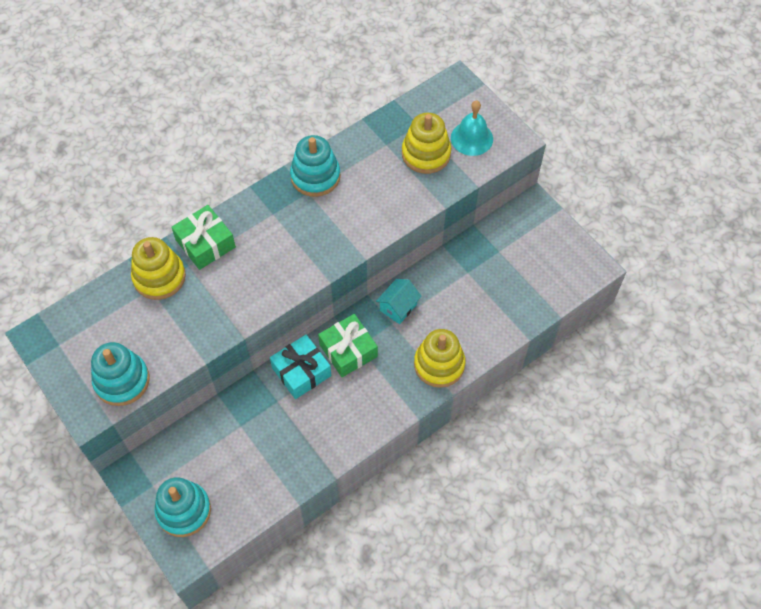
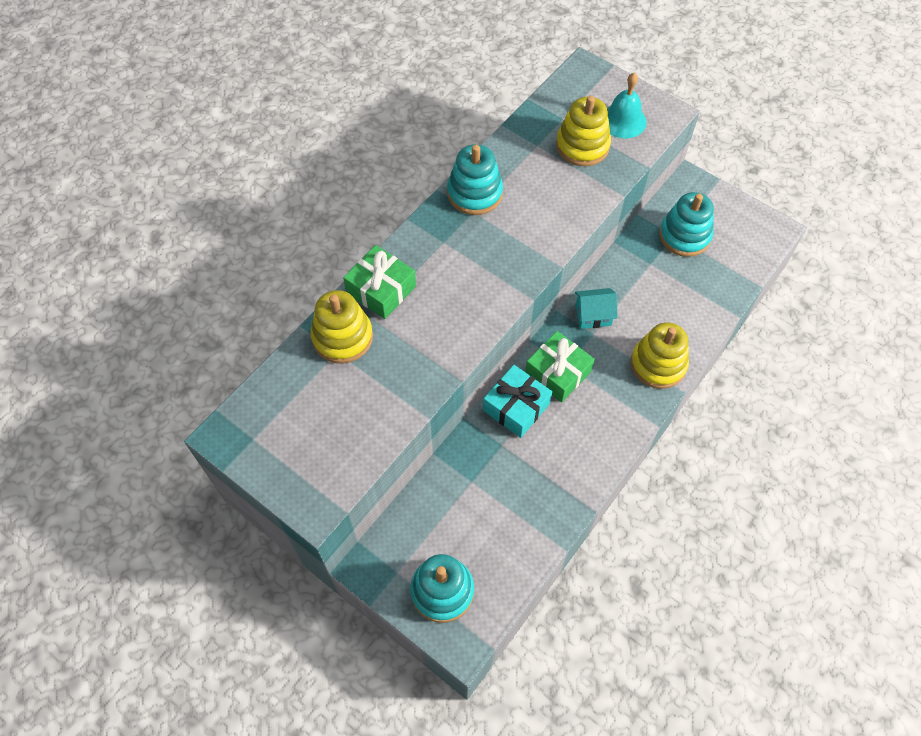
camera: 15 degrees left, 0 degrees up
(122, 380) = (341, 461): turquoise stacking toy -> turquoise stacking toy (684, 236)
(398, 307) = (593, 315): turquoise house -> turquoise house turned 60 degrees clockwise

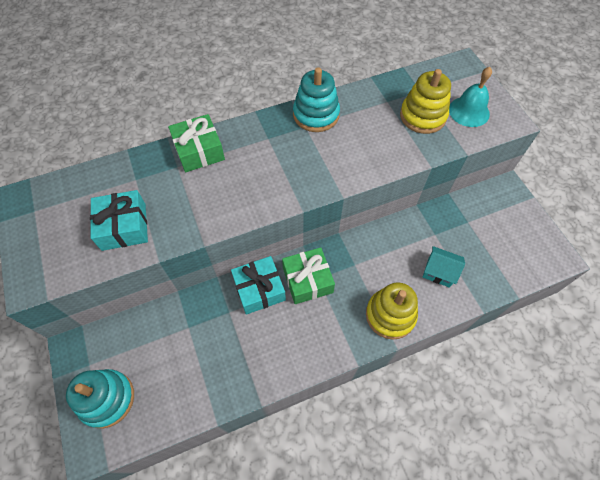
camera: 30 degrees right, 0 degrees up
(342, 337) = (147, 171): yellow stacking toy -> none
(366, 404) = (124, 227): none -> turquoise gift
(593, 315) = (363, 251): turquoise house -> turquoise house (439, 272)
(684, 236) = (476, 226): turquoise stacking toy -> none

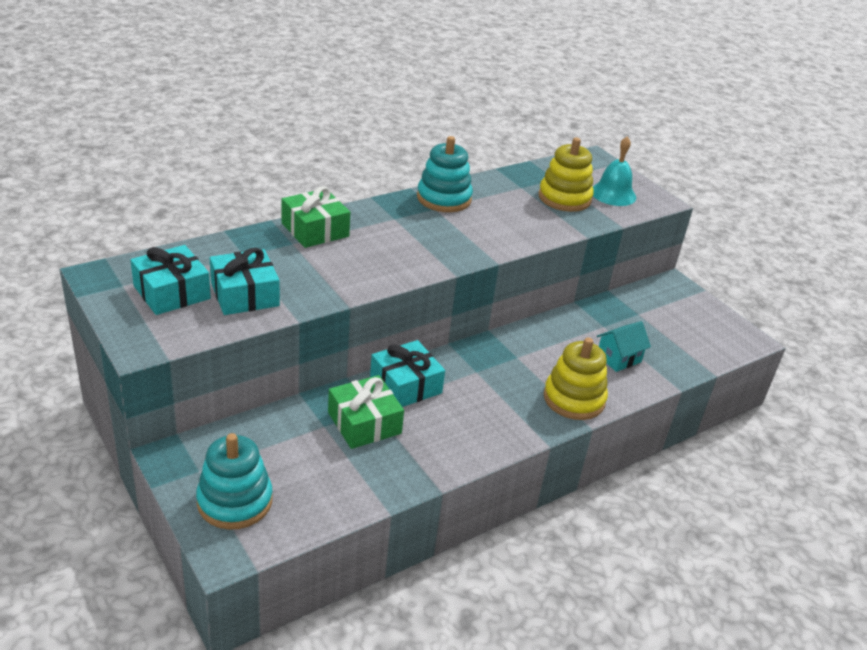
camera: 15 degrees left, 25 degrees down
(68, 221) = (172, 292): none -> turquoise gift
(307, 280) = (464, 374): green gift -> green gift (364, 423)
(439, 272) = (618, 358): turquoise house -> turquoise house turned 45 degrees counterclockwise

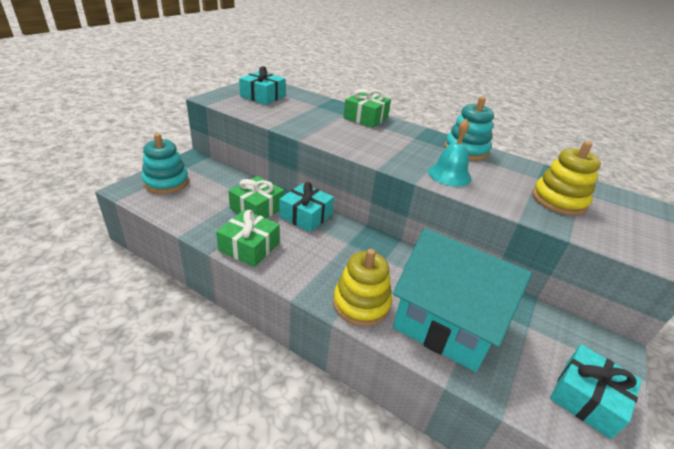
camera: 65 degrees right, 0 degrees up
(245, 294) = (279, 111): turquoise gift -> turquoise gift (587, 398)
(445, 452) = (249, 247): none -> green gift
(613, 194) = (615, 227): turquoise bell -> turquoise bell (449, 175)
(618, 358) = (445, 324): turquoise house -> turquoise house, size x2.42

